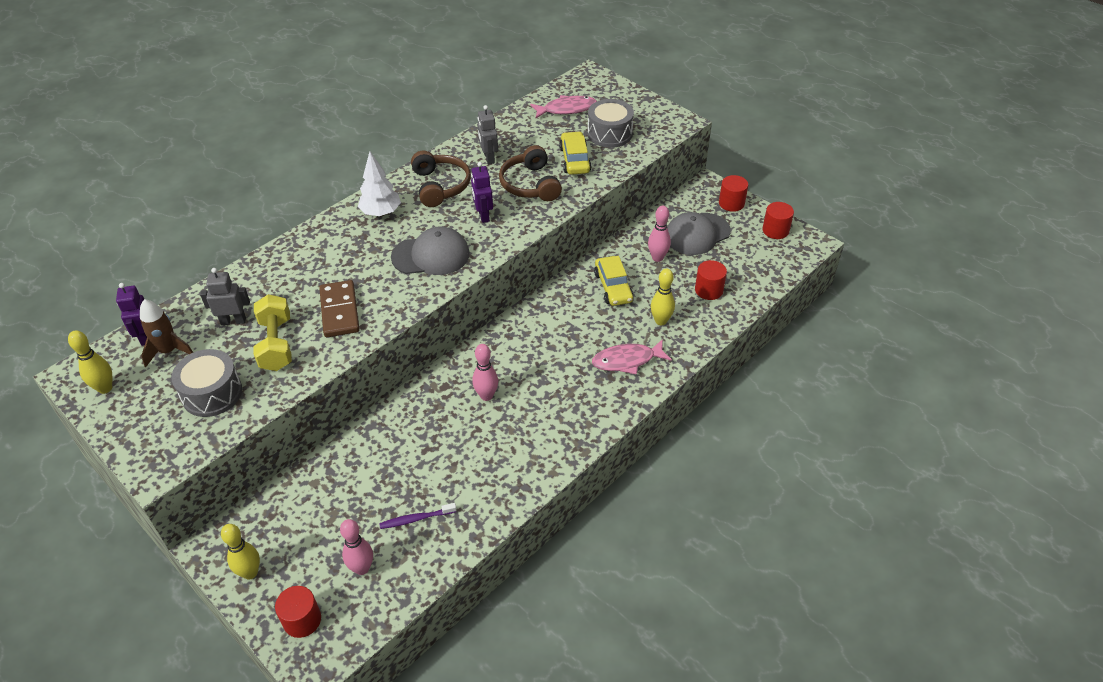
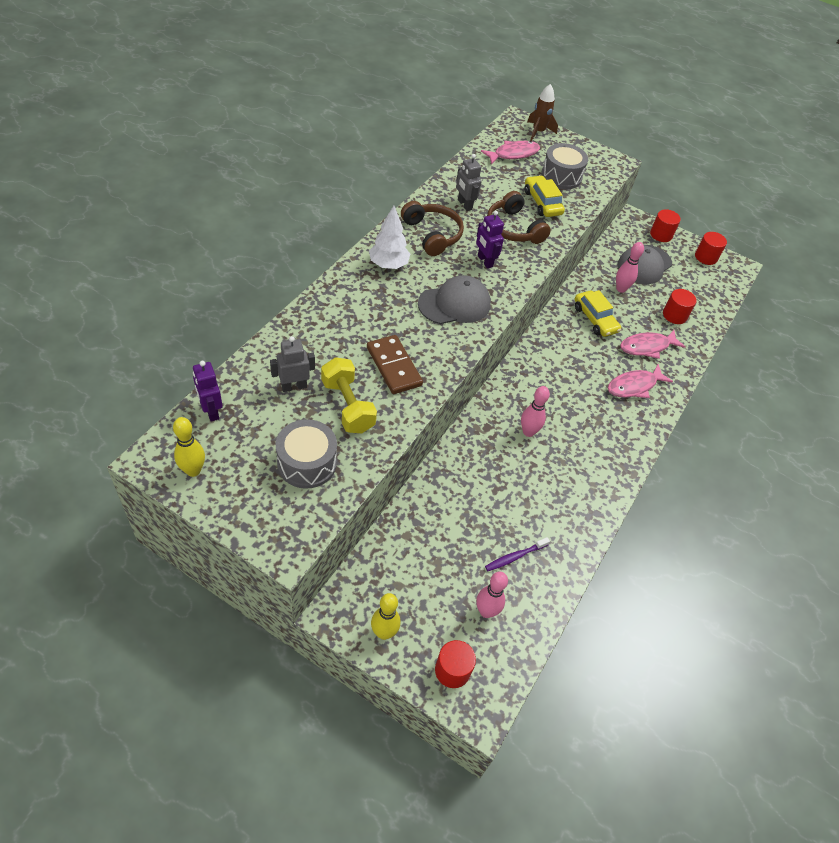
camera: 20 degrees left, 5 degrees up
(168, 351) = (242, 424): brown rocket -> brown rocket (538, 132)
(661, 321) = (647, 347): yellow bowling pin -> pink fish

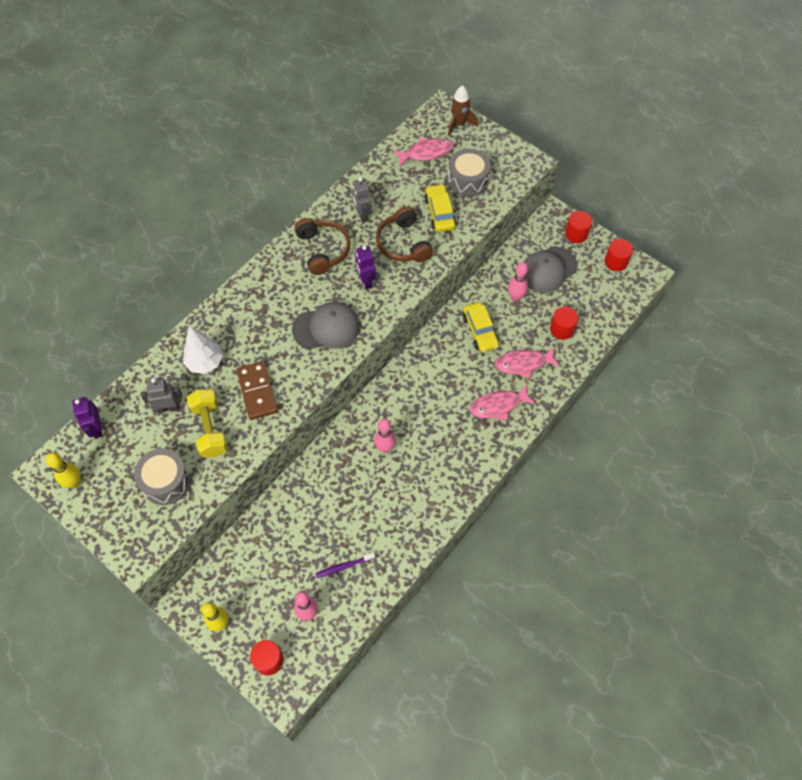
camera: 15 degrees right, 10 degrees up
(388, 265) = (275, 283): white tree -> white tree (205, 362)

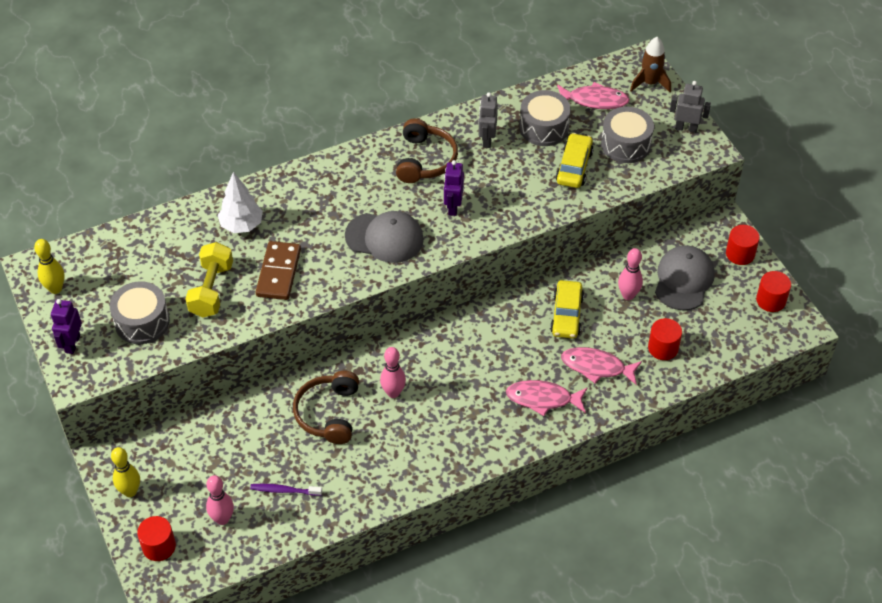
camera: 25 degrees right, 10 degrees down
(96, 428) = (103, 247): purple robot -> purple robot (72, 344)
(168, 408) = (182, 254): grey robot -> grey robot (686, 128)
(400, 189) = (544, 128): none -> grey drum
(403, 243) = (515, 184): brown headphones -> brown headphones (328, 413)
(548, 269) = (683, 280): grey cap -> grey cap turned 120 degrees clockwise

